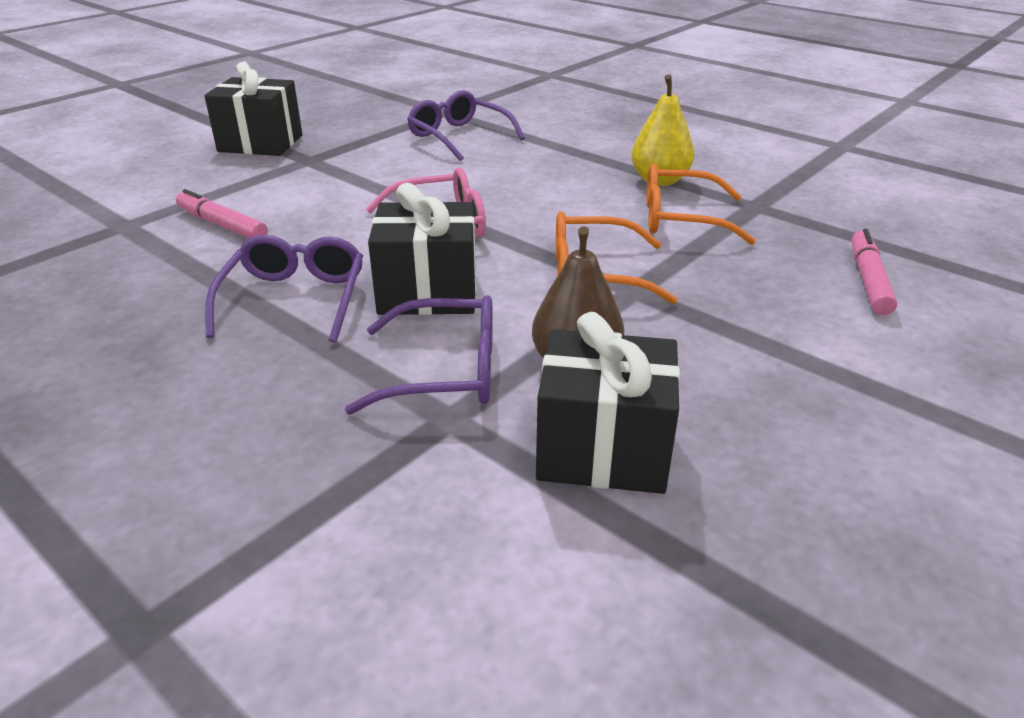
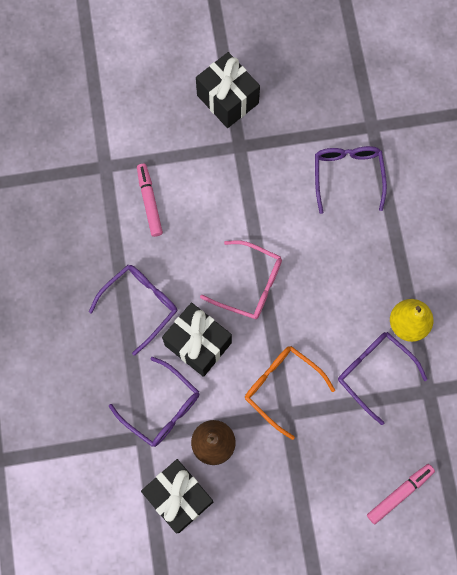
camera: 40 degrees right, 40 degrees up
(681, 219) = (374, 373): orange glasses -> purple glasses

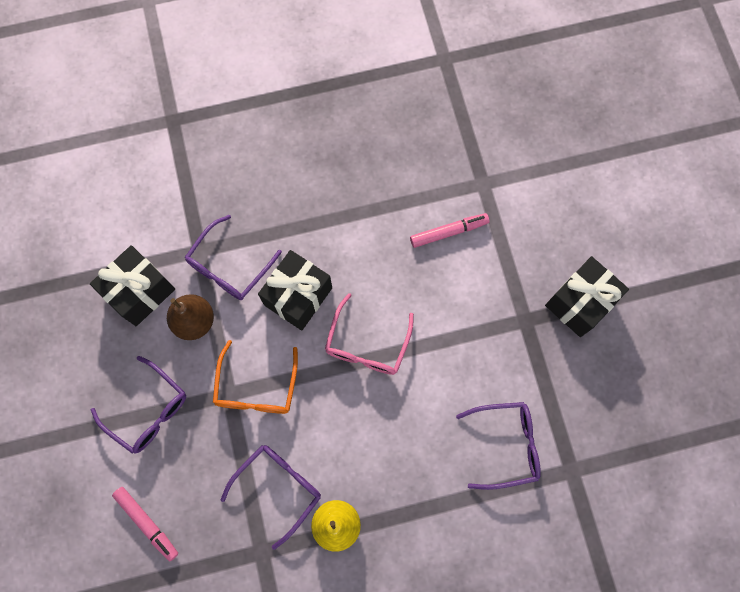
camera: 85 degrees right, 0 degrees up
(140, 305) = (335, 234): purple glasses -> purple glasses (148, 411)
(282, 387) = (256, 387): orange glasses -> orange glasses turned 150 degrees clockwise

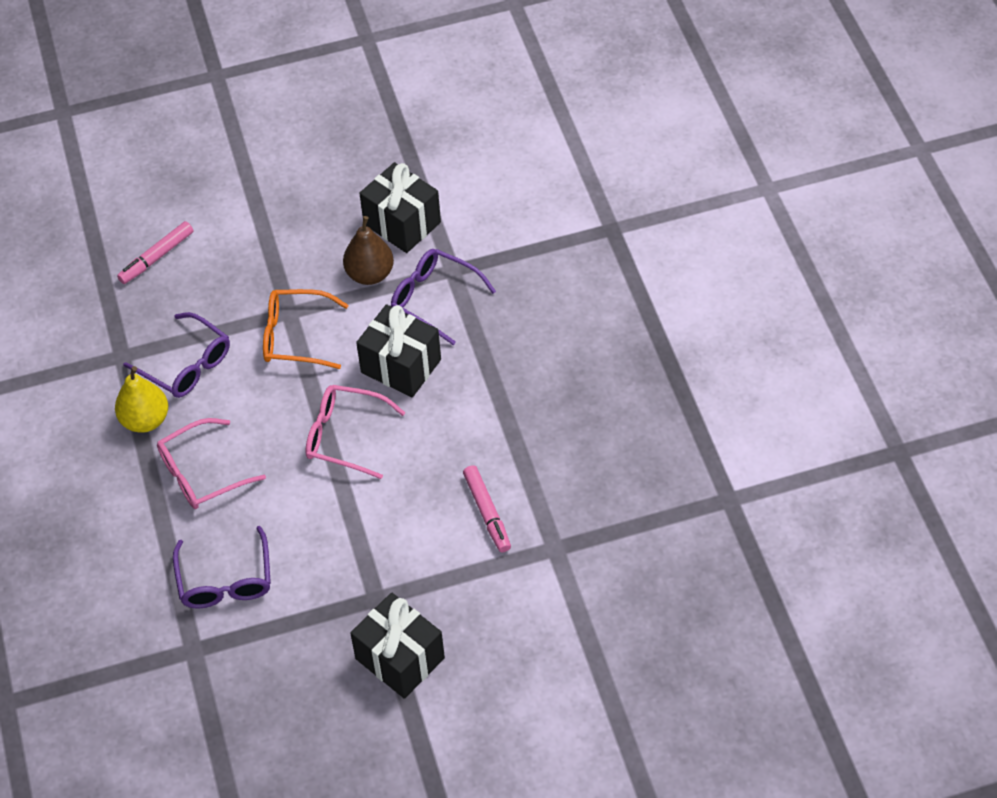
camera: 90 degrees right, 20 degrees down
(148, 411) = (272, 245): purple glasses -> none
(397, 469) = (202, 473): none -> pink glasses

